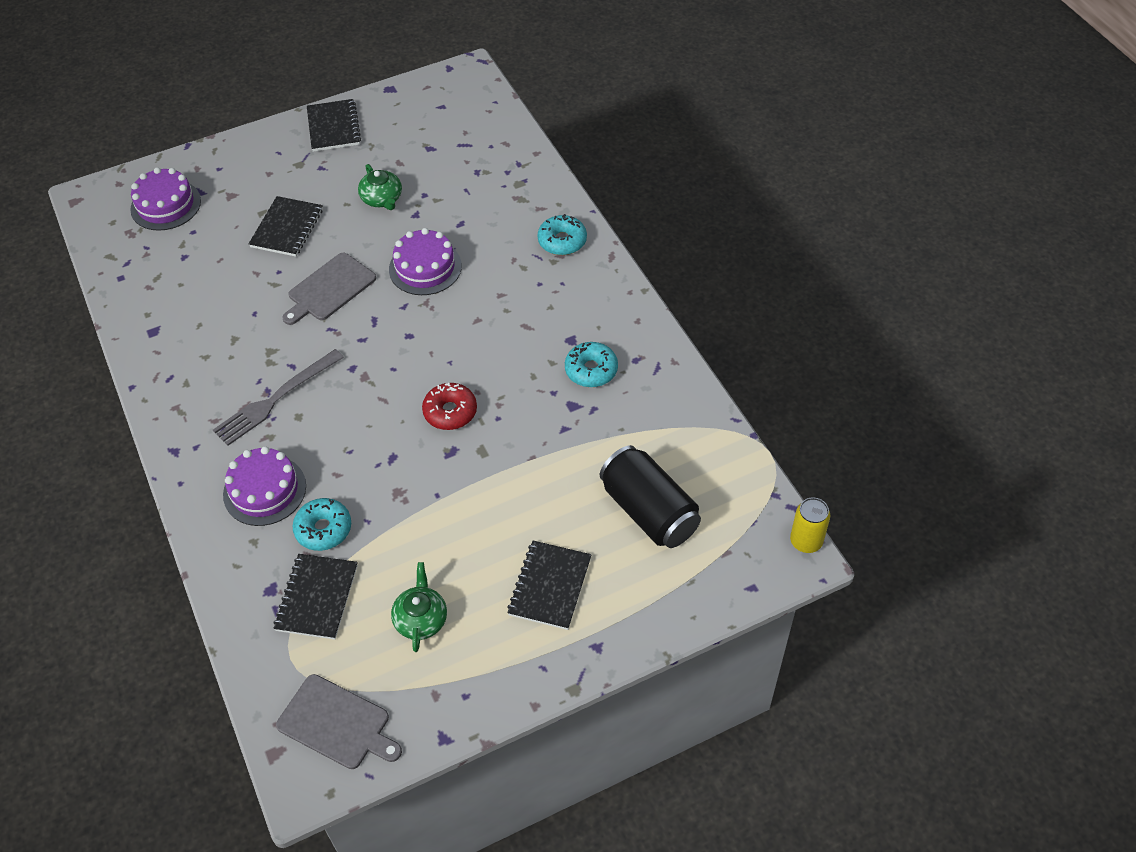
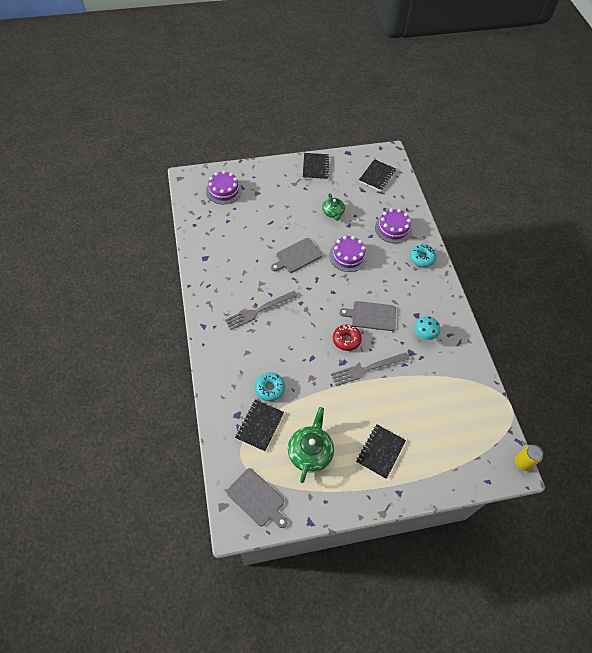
camera: 10 degrees right, 5 degrees up
(264, 490) = (244, 359): purple cake -> purple cake (393, 228)
(287, 228) = (282, 217): black notebook -> black notebook (377, 176)
(421, 619) = (310, 452): green teapot -> green teapot, size x1.56
(488, 360) = (371, 316): none -> grey cutting board
(498, 452) = (367, 369): none -> grey fork
(591, 370) = (424, 335): turquoise donut -> turquoise mushroom
(649, 511) = (440, 423): black can -> none

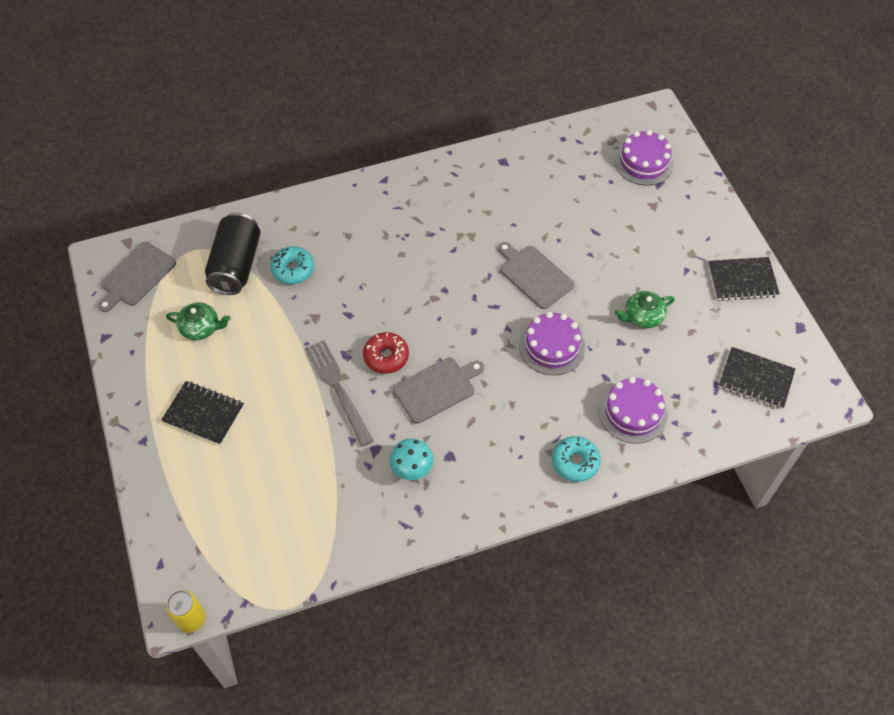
camera: 85 degrees right, 0 degrees up
(259, 310) = (421, 239): grey fork -> none
(259, 426) = (236, 265): black notebook -> black can
(310, 452) = (201, 327): green teapot -> green teapot, size x0.64
(371, 316) = (436, 389): grey cutting board -> grey cutting board turned 60 degrees clockwise

